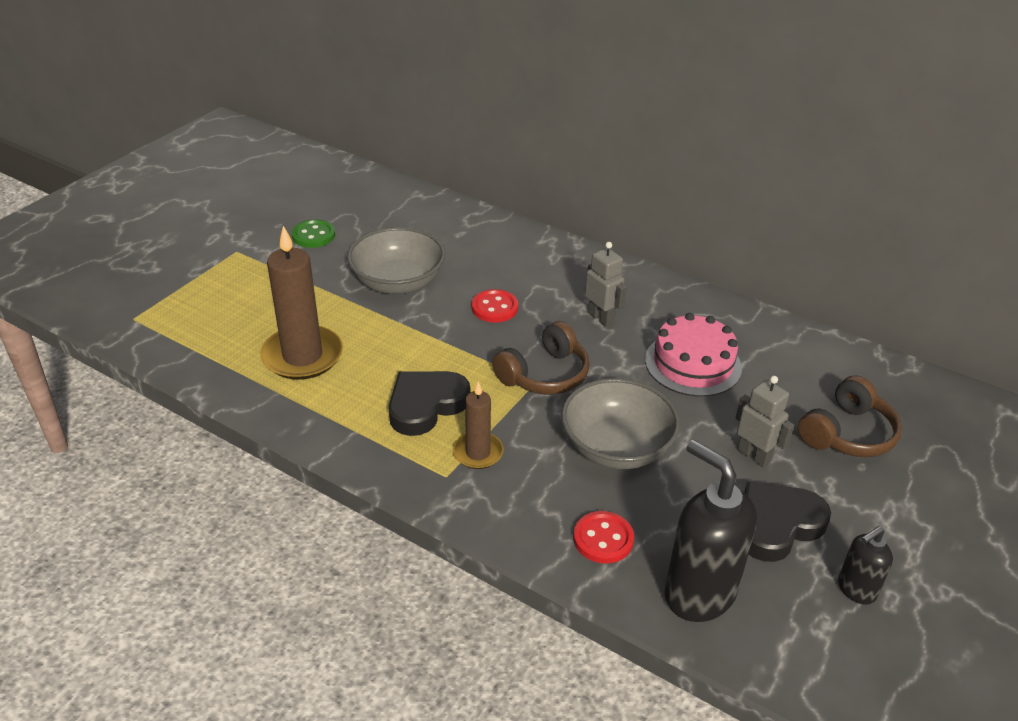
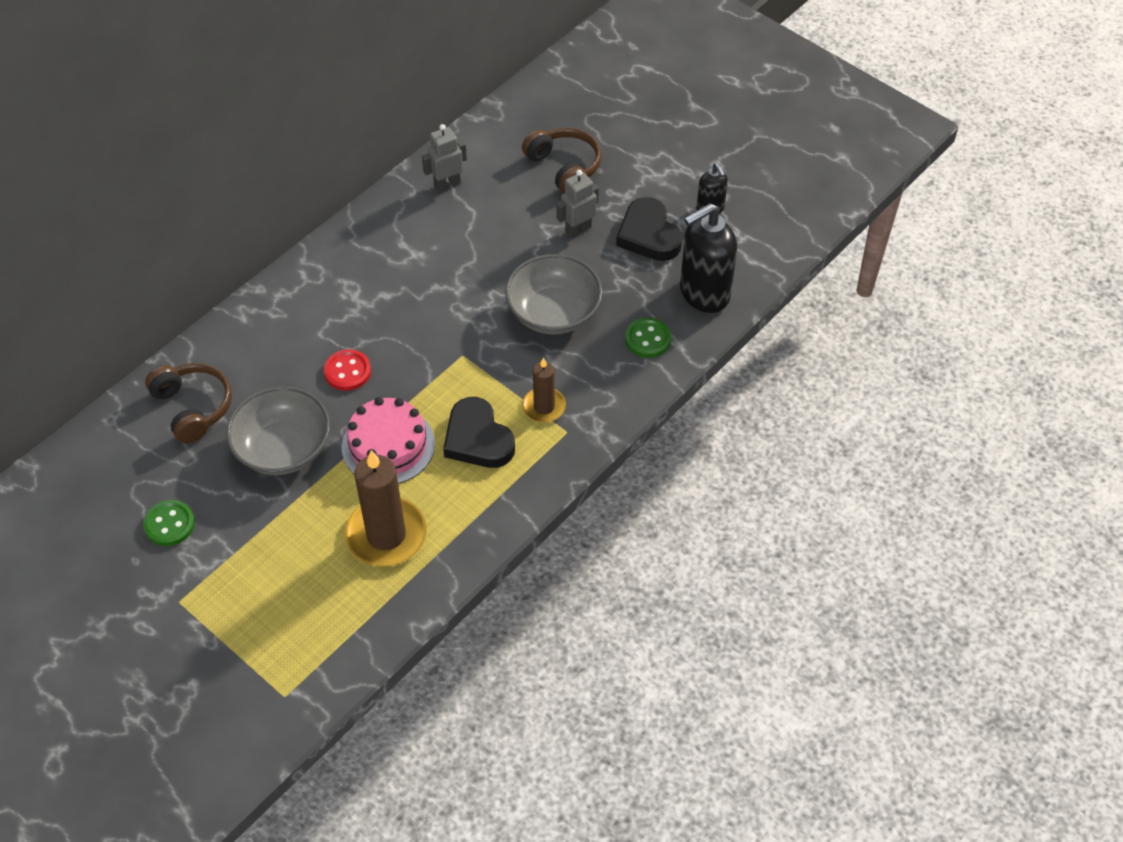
camera: 80 degrees left, 15 degrees up
(544, 375) = (455, 346): brown headphones -> brown headphones (193, 407)
(601, 318) = (384, 292): grey robot -> grey robot (447, 184)
(603, 539) = (648, 339): red button -> green button
(693, 364) = (462, 240): pink cake -> pink cake (388, 445)

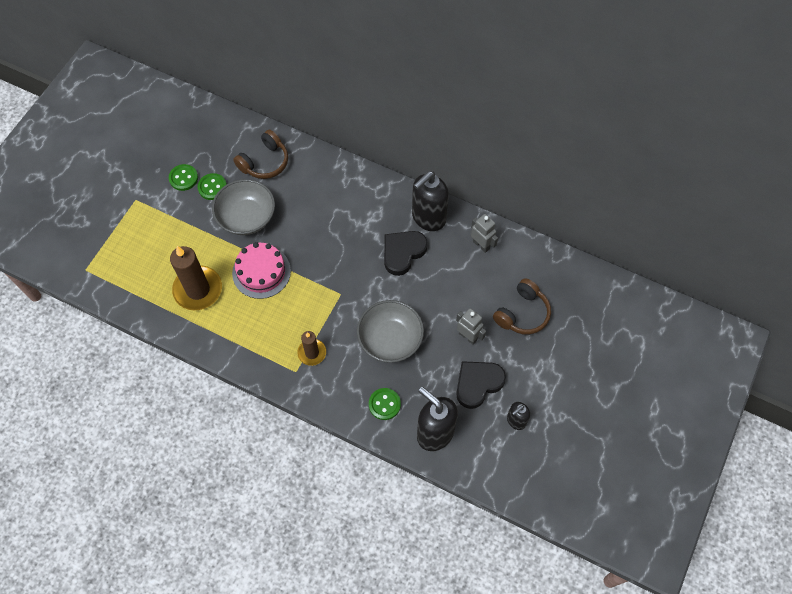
camera: 75 degrees right, 10 degrees up
(207, 486) = (212, 187): none -> green button
(347, 371) = (311, 233): red button -> none
(380, 230) = (428, 218): none -> black soap dispenser
(477, 439) = (278, 320): black heart -> black heart (403, 253)

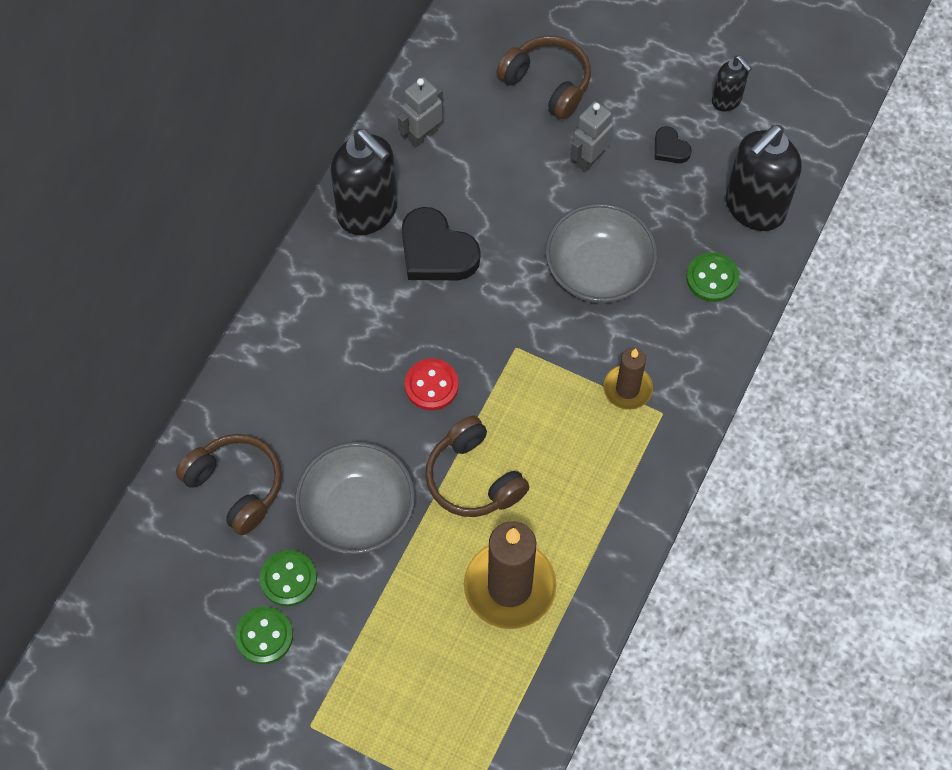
camera: 90 degrees left, 0 degrees up
(261, 272) = (473, 478): pink cake -> brown headphones
(318, 251) = (431, 385): none -> red button
(478, 384) = (670, 148): black heart -> black heart, size x0.50

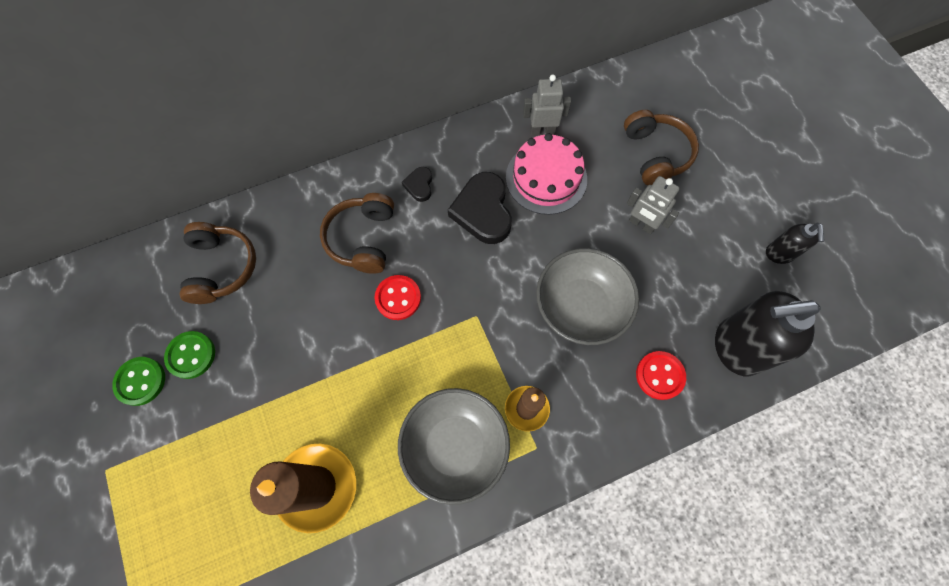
camera: 40 degrees right, 5 degrees up
(357, 511) = (273, 345): grey bowl -> grey bowl (455, 447)
(368, 212) = (463, 155): black soap dispenser -> none
(467, 178) = (546, 178): none -> pink cake
(473, 478) = (365, 385): brown headphones -> brown headphones (362, 239)
(589, 159) = (641, 224): grey robot -> grey robot turned 135 degrees counterclockwise
(670, 148) = (707, 258): black heart -> black heart (419, 185)
(712, 278) = (659, 375): green button -> red button

